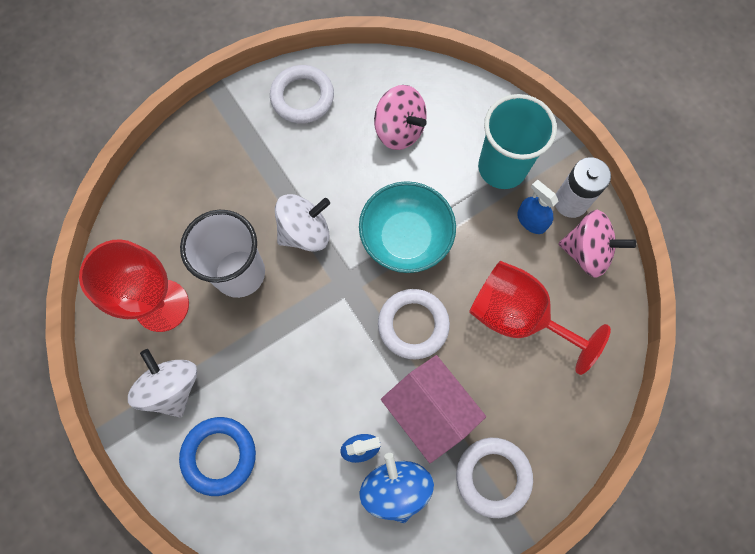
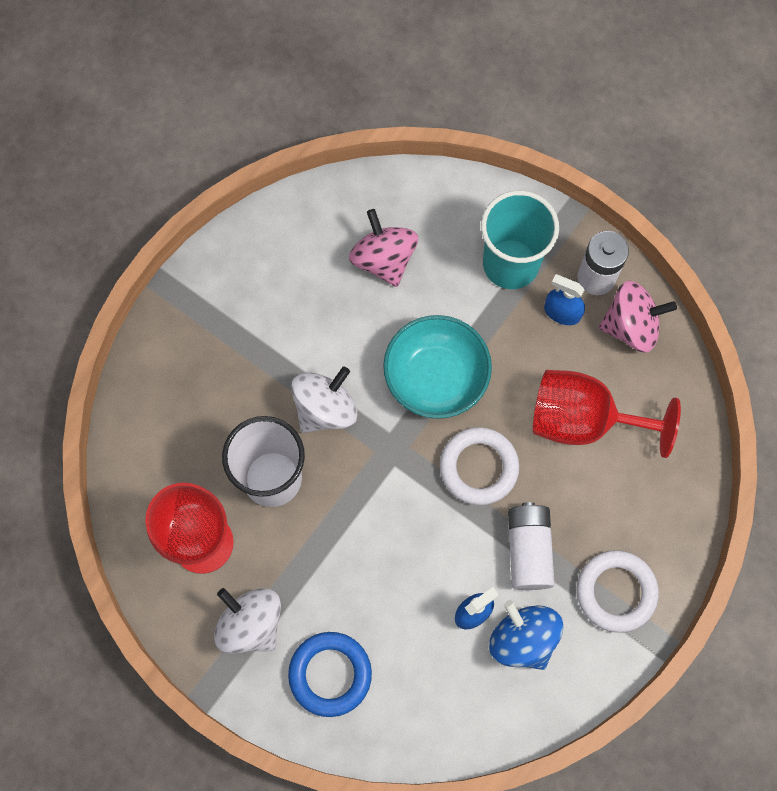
camera: 20 degrees left, 0 degrees up
(302, 97) = (261, 258): white ring -> none
(399, 130) = (384, 259): pink spinning top -> pink spinning top turned 135 degrees counterclockwise
(429, 411) = (528, 550): pink house -> white battery

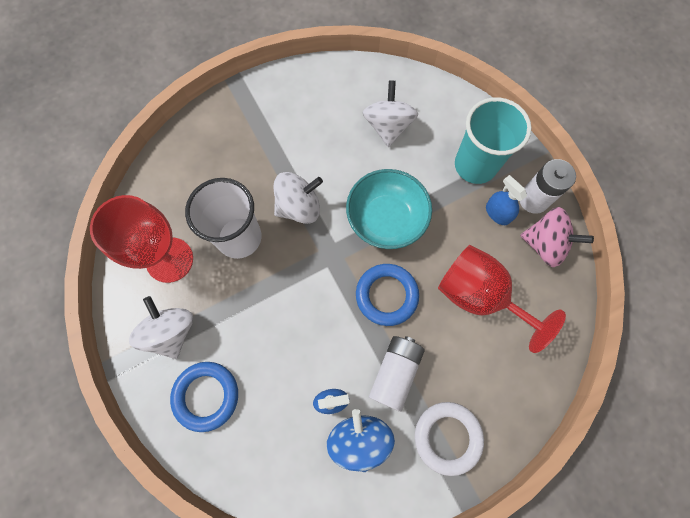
camera: 25 degrees right, 0 degrees up
(384, 259) = (388, 126): pink spinning top -> white spinning top
(478, 467) = (386, 295): white ring -> blue ring

